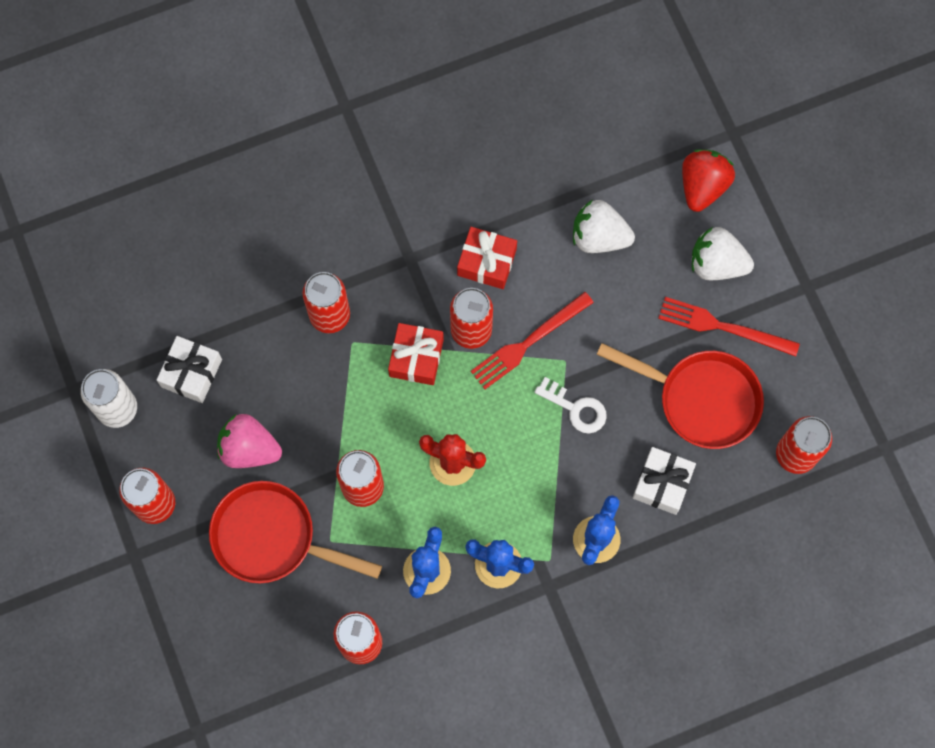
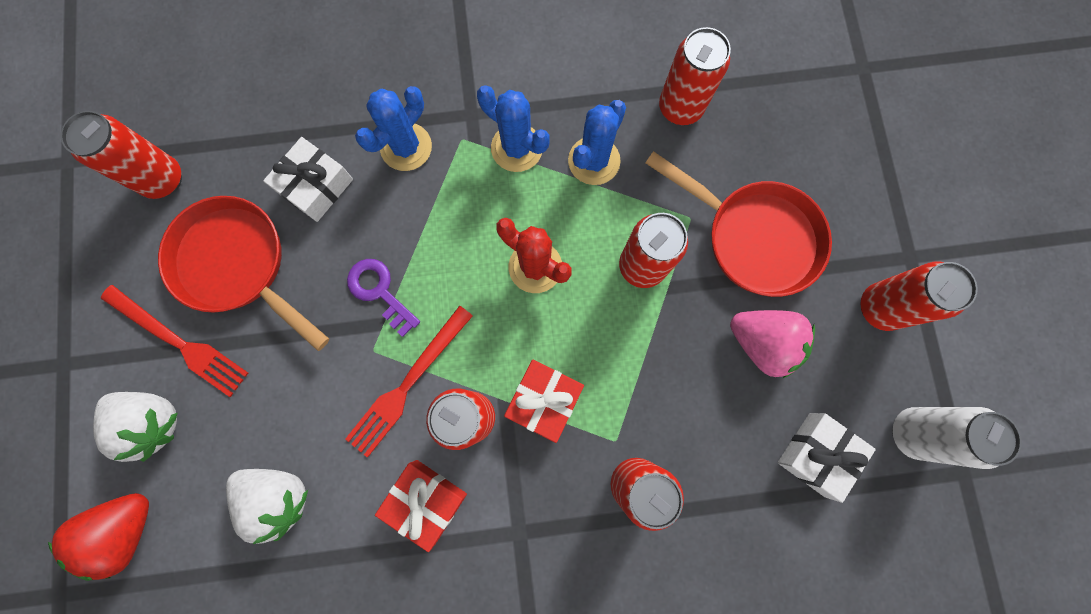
camera: 165 degrees left, 5 degrees up
(528, 342) = (408, 384): red fork -> red fork turned 150 degrees clockwise
(576, 409) = (380, 291): white key -> purple key

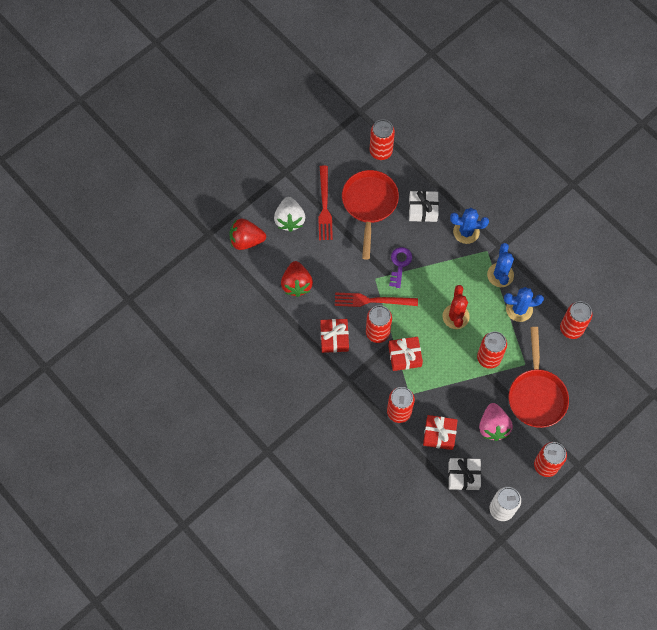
camera: 55 degrees right, 10 degrees down
(279, 496) = (296, 284): white strawberry -> red strawberry
(719, 442) = (439, 434): none -> red gift

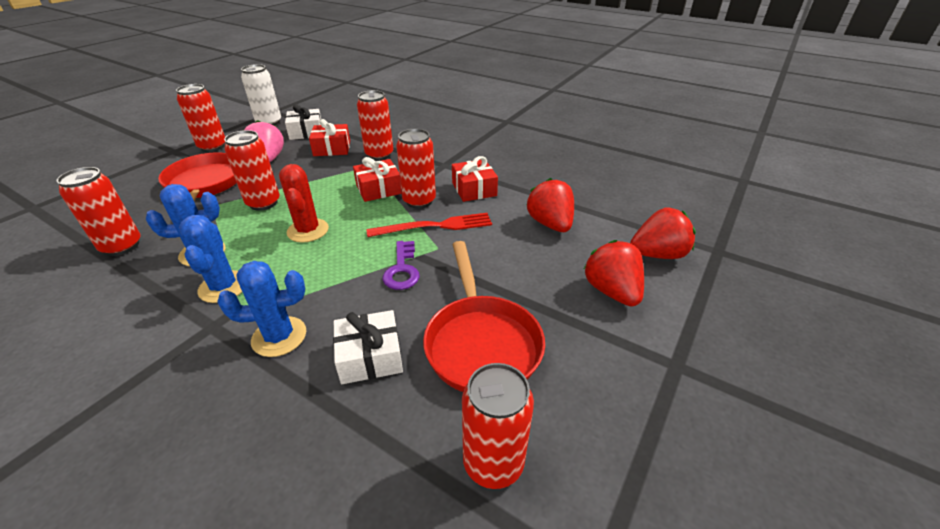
camera: 165 degrees right, 30 degrees down
(289, 220) = (611, 291): white strawberry -> red strawberry
(324, 206) = (564, 323): red fork -> none

